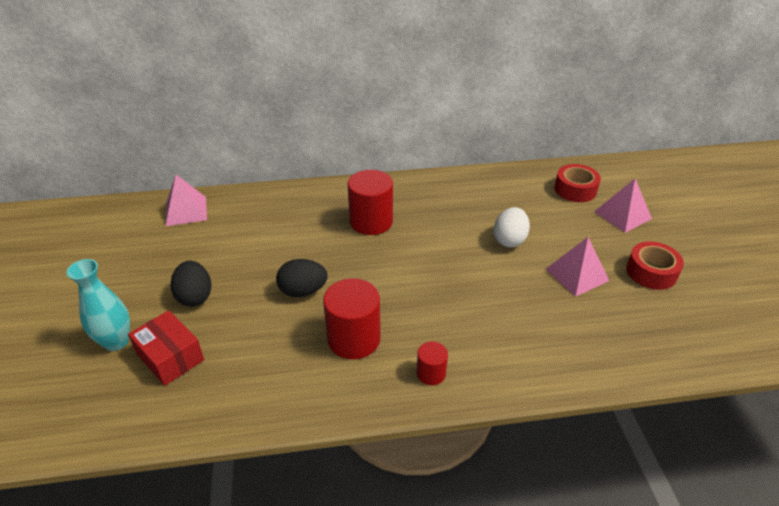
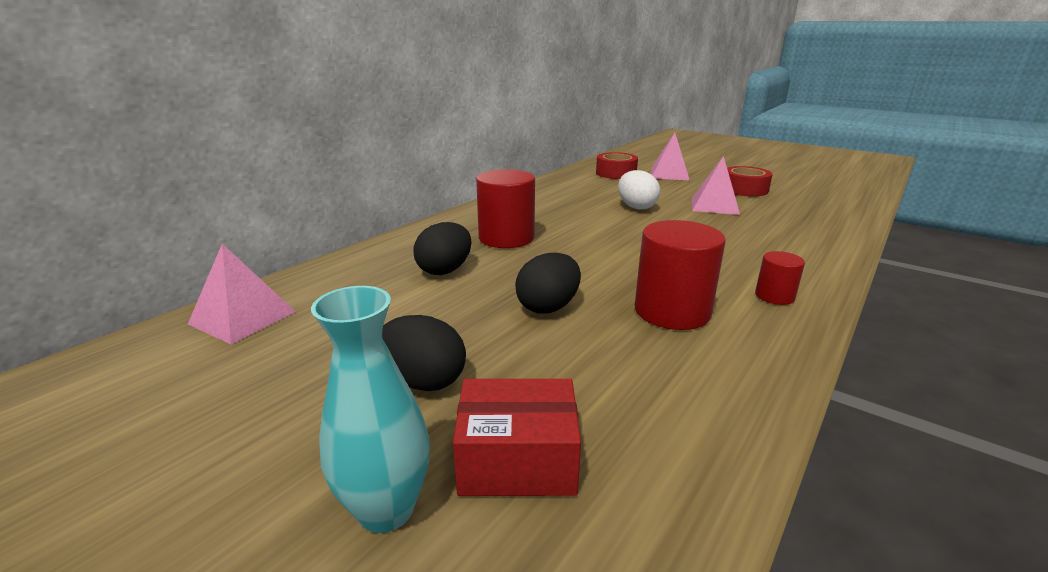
camera: 45 degrees left, 15 degrees down
(300, 230) = (445, 270): none -> black egg

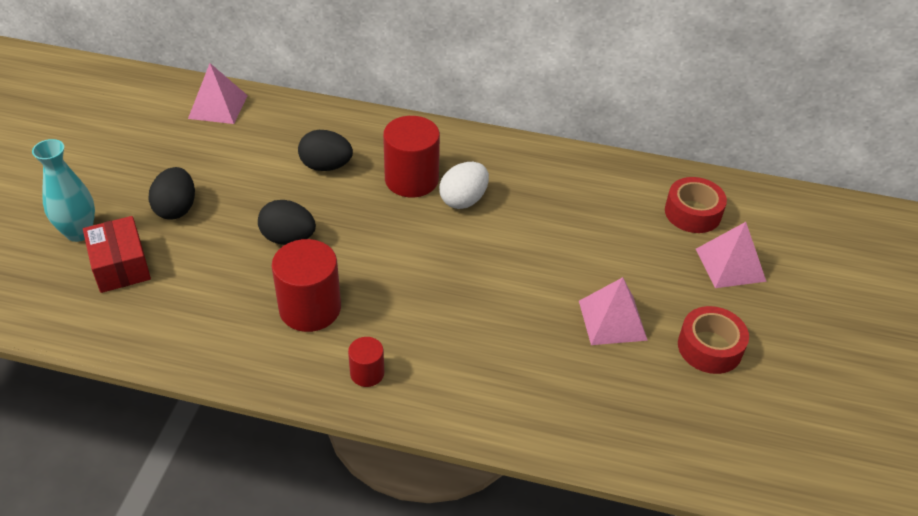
camera: 65 degrees right, 20 degrees up
(636, 207) = (560, 252): white egg -> white egg (463, 200)

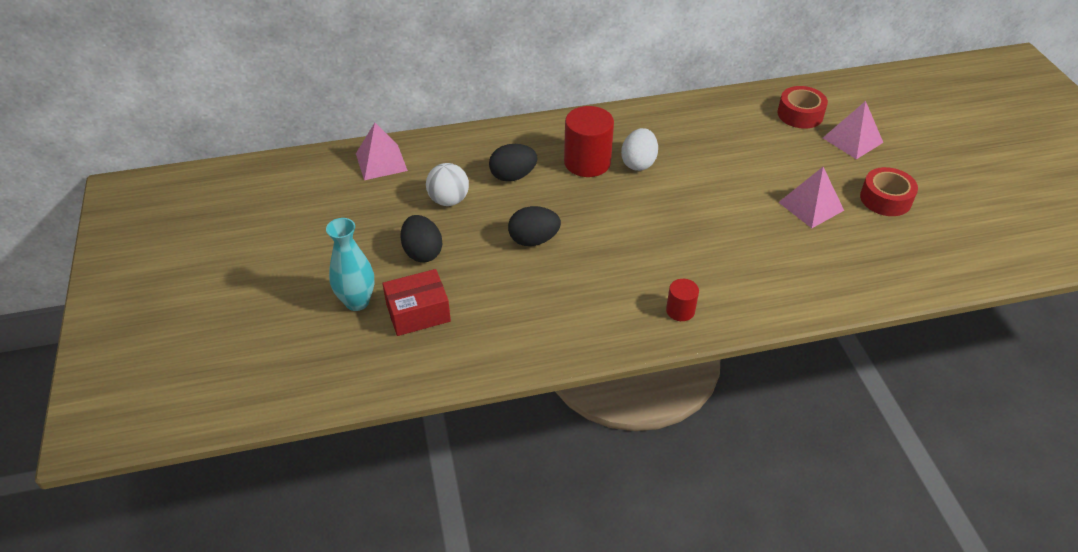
camera: 25 degrees left, 0 degrees up
(120, 266) = (418, 313): red box -> red box turned 60 degrees counterclockwise
(245, 167) = (449, 200): none -> white ball
(310, 308) = (597, 283): red cylinder -> none

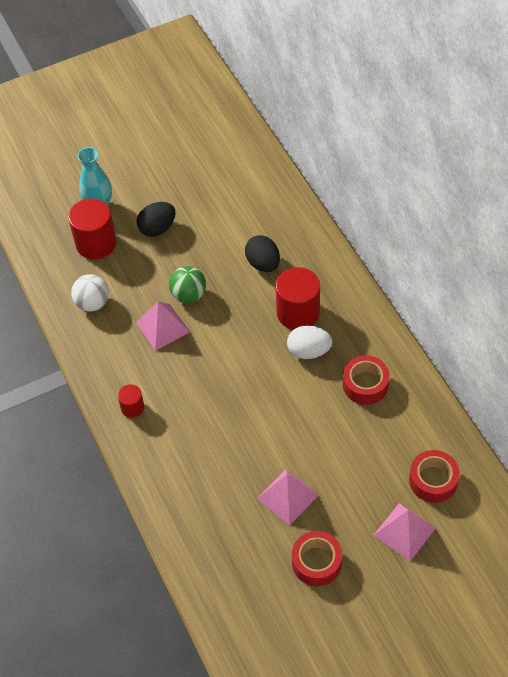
camera: 80 degrees right, 10 degrees up
(381, 162) = (255, 172): pink pyramid -> pink pyramid (162, 327)
(418, 313) = (96, 243): red box -> red cylinder
(449, 200) = (220, 229): white ball -> white ball (92, 303)
(533, 240) = (188, 295): black egg -> green ball
(687, 134) = (365, 384): none -> red tape

